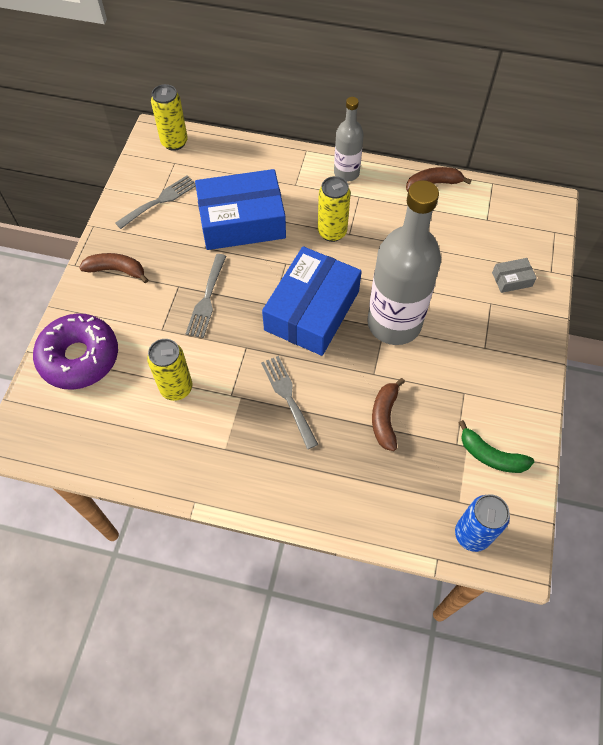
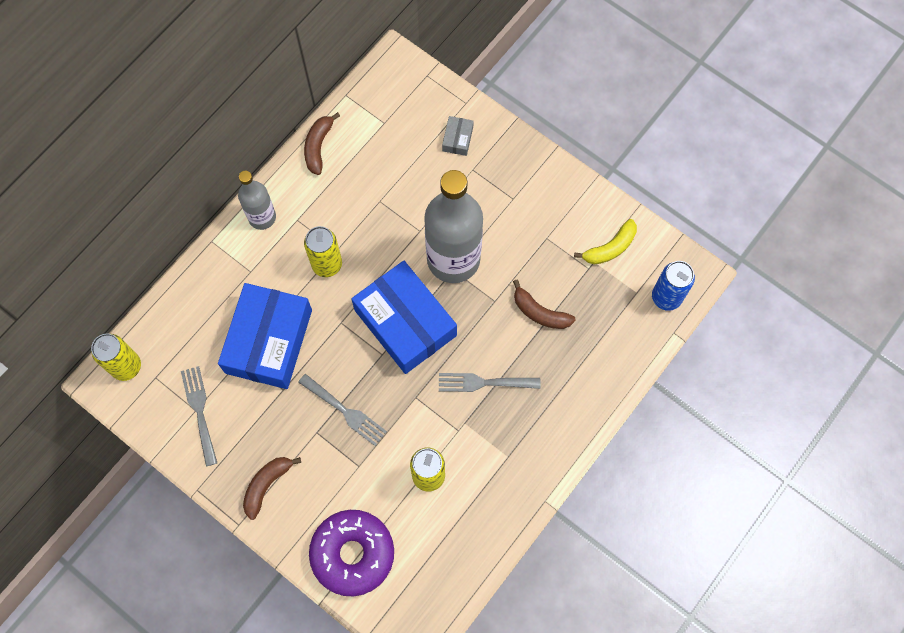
camera: 65 degrees left, 10 degrees up
(491, 456) = (610, 248): green banana -> yellow banana

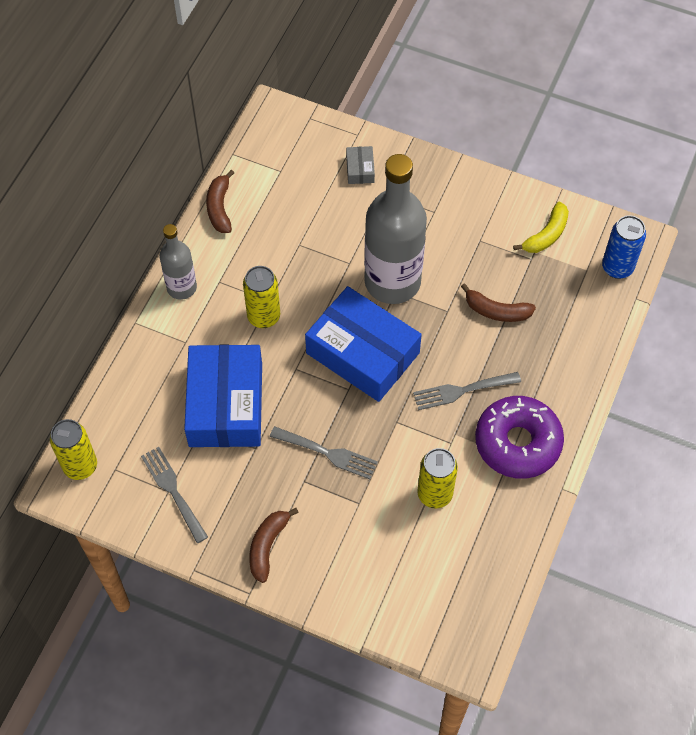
camera: 15 degrees left, 10 degrees down
(352, 554) = (380, 591): purple donut -> purple donut (517, 443)

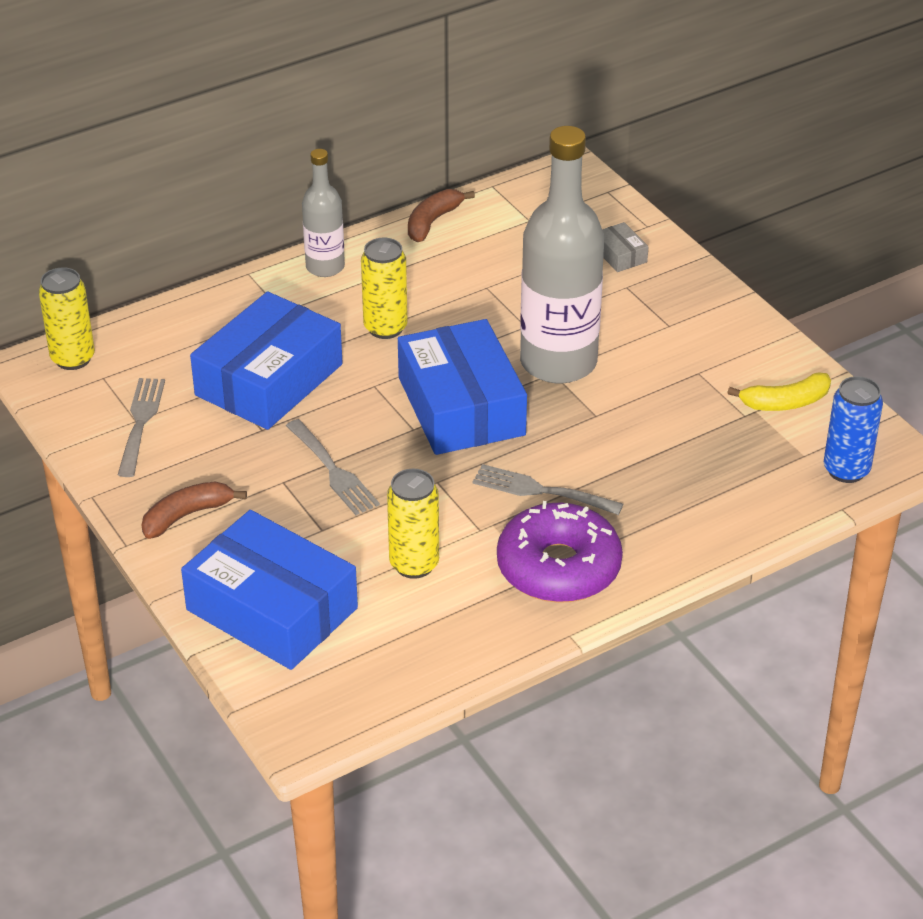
camera: 35 degrees right, 20 degrees down
(360, 169) = (620, 255): grey box -> grey box turned 60 degrees counterclockwise
(380, 583) = (272, 609): none -> blue box
(496, 311) = (654, 441): brown banana -> none

